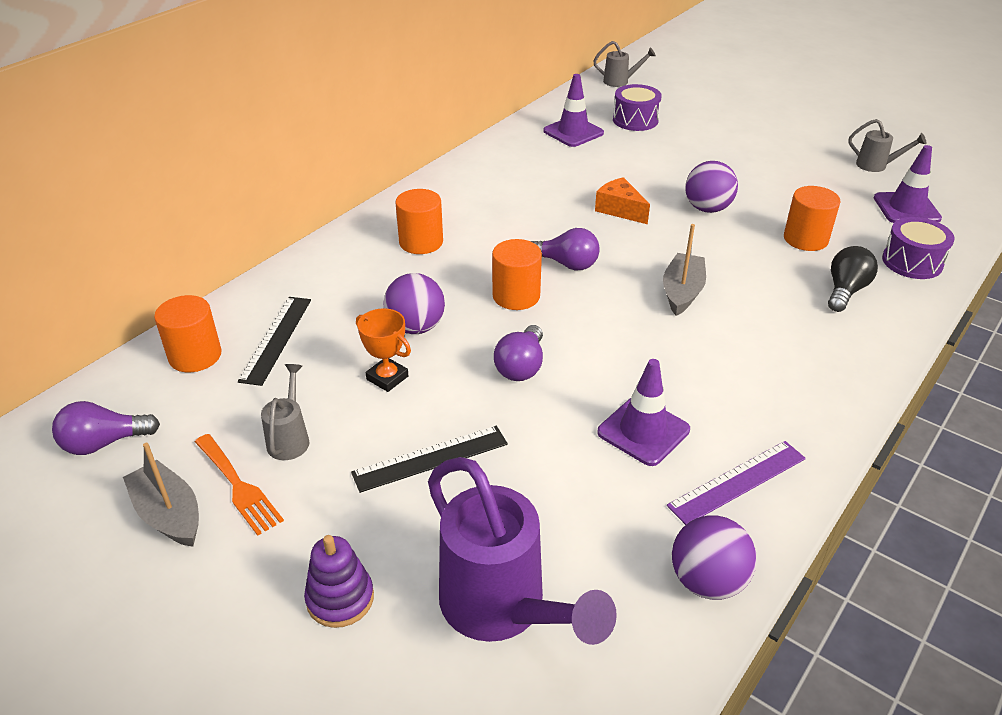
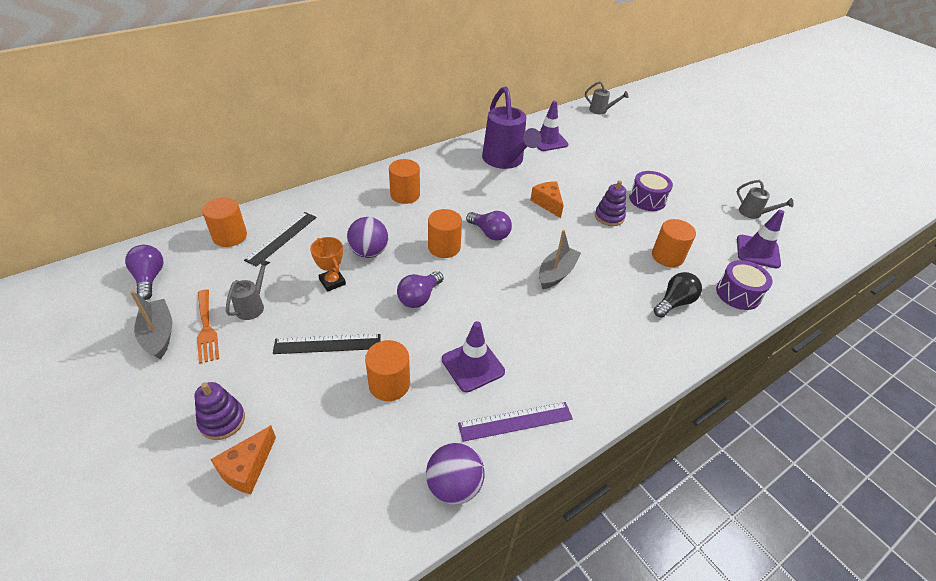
camera: 15 degrees right, 5 degrees up
(104, 443) = (149, 278): purple light bulb -> purple light bulb turned 75 degrees clockwise
(416, 647) = (247, 468): none -> orange cheese
(502, 608) = (313, 460): purple watering can -> purple watering can (505, 161)
(547, 484) = (389, 384): none -> orange cylinder
(635, 120) = (595, 141): purple drum -> purple drum (647, 199)
(707, 208) = (609, 217): purple ball -> purple stacking toy

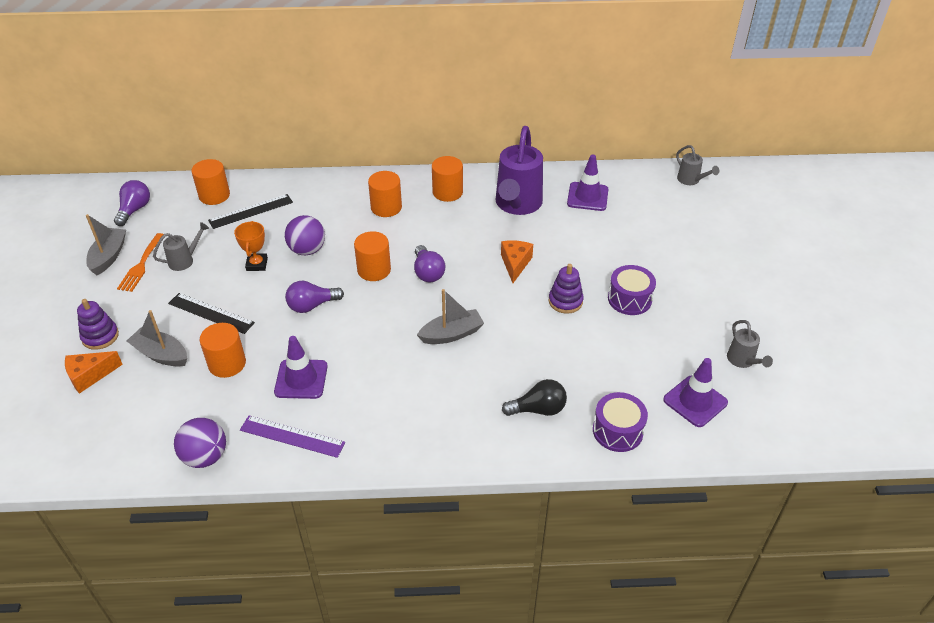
camera: 35 degrees right, 0 degrees up
(311, 407) = (161, 354): none -> grey boat
(667, 256) = (583, 364): orange cylinder -> orange cylinder (447, 192)

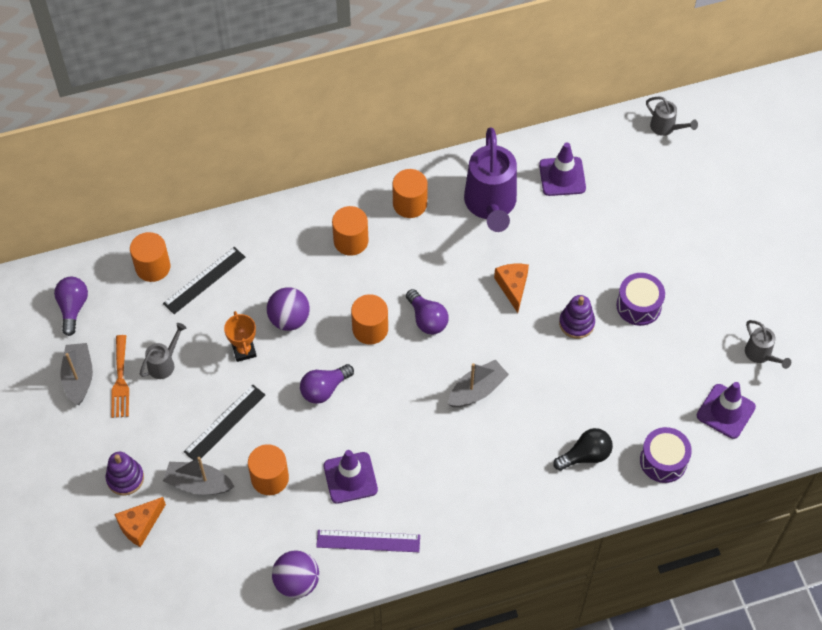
camera: 15 degrees left, 15 degrees up
(211, 313) = (225, 423): black ruler -> black ruler turned 60 degrees counterclockwise

